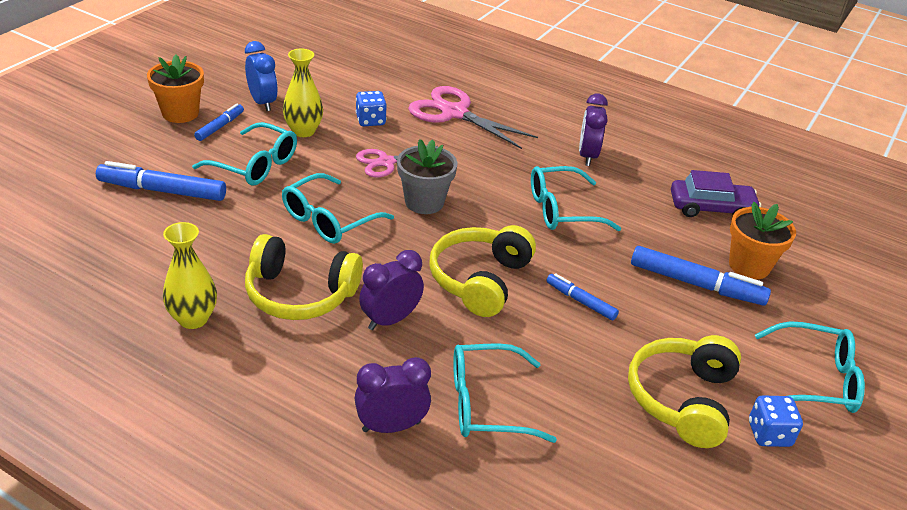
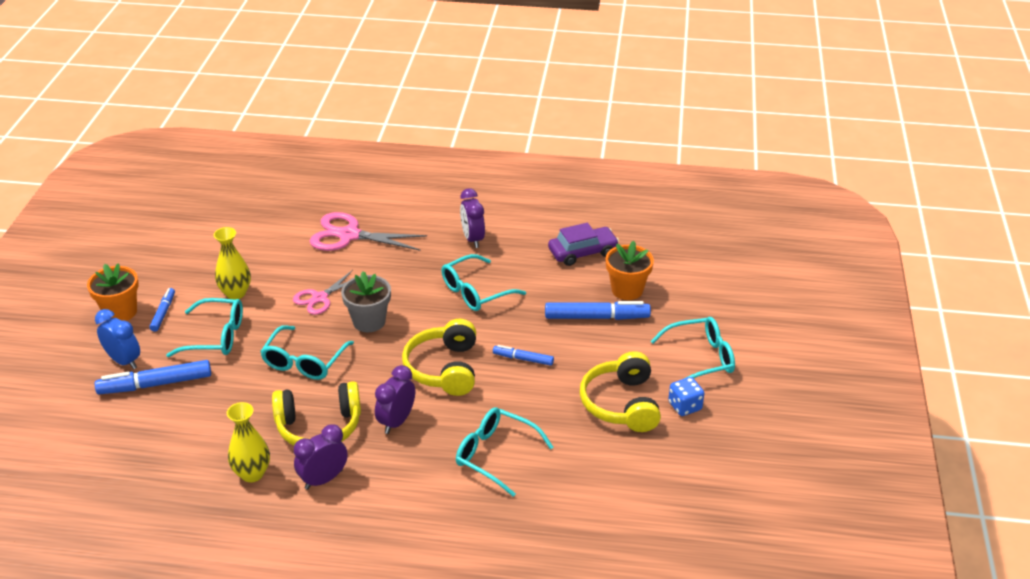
camera: 20 degrees left, 0 degrees up
(262, 103) = (184, 279): blue clock -> blue clock (124, 361)
(370, 120) = (285, 265): blue dice -> none
(391, 426) = (440, 494): purple clock -> purple clock (323, 479)
(486, 404) = (495, 455): turquoise glasses -> turquoise glasses turned 60 degrees clockwise

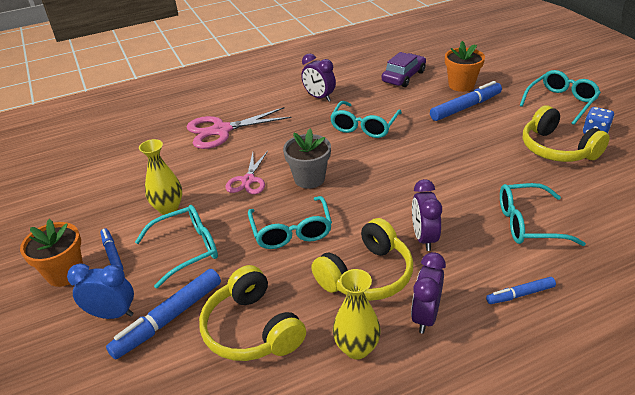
camera: 30 degrees left, 0 degrees up
(444, 368) = (409, 184): yellow headphones -> yellow headphones (252, 329)
(523, 359) = (455, 152): blue marker -> blue marker (520, 294)

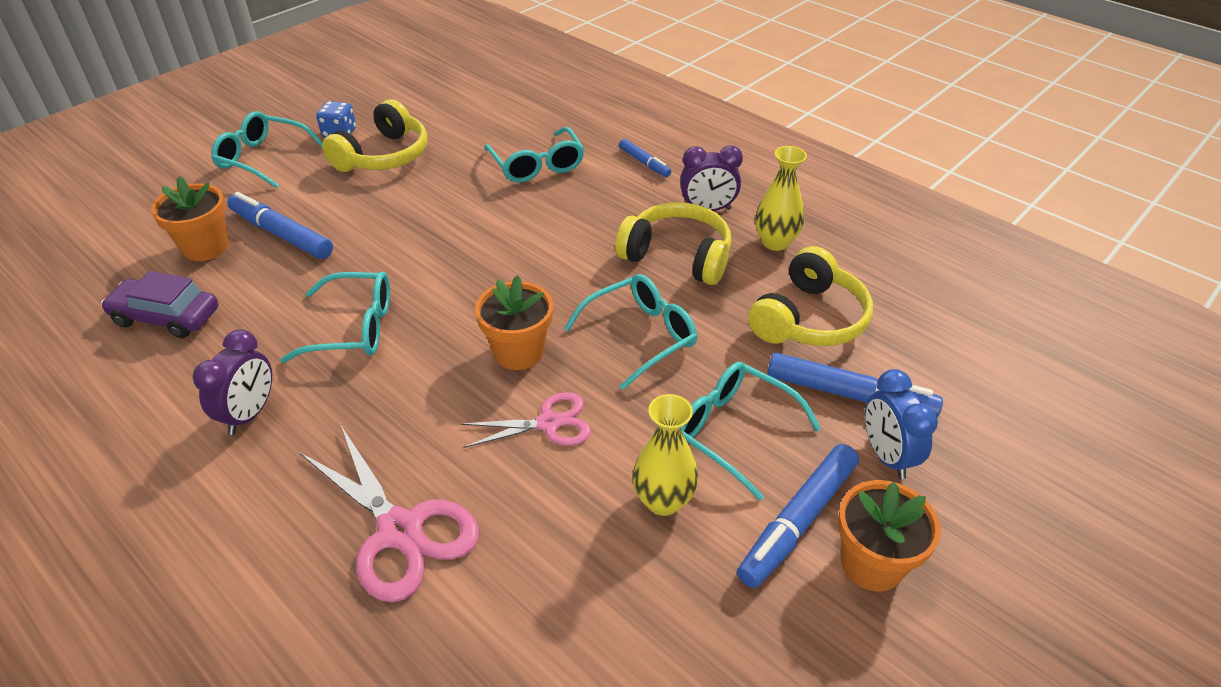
camera: 115 degrees left, 5 degrees up
(112, 254) = (798, 522): blue marker -> blue marker, size x1.76
(309, 179) = (518, 352): grey flower pot -> orange flower pot
(424, 238) = (596, 227): purple clock -> none

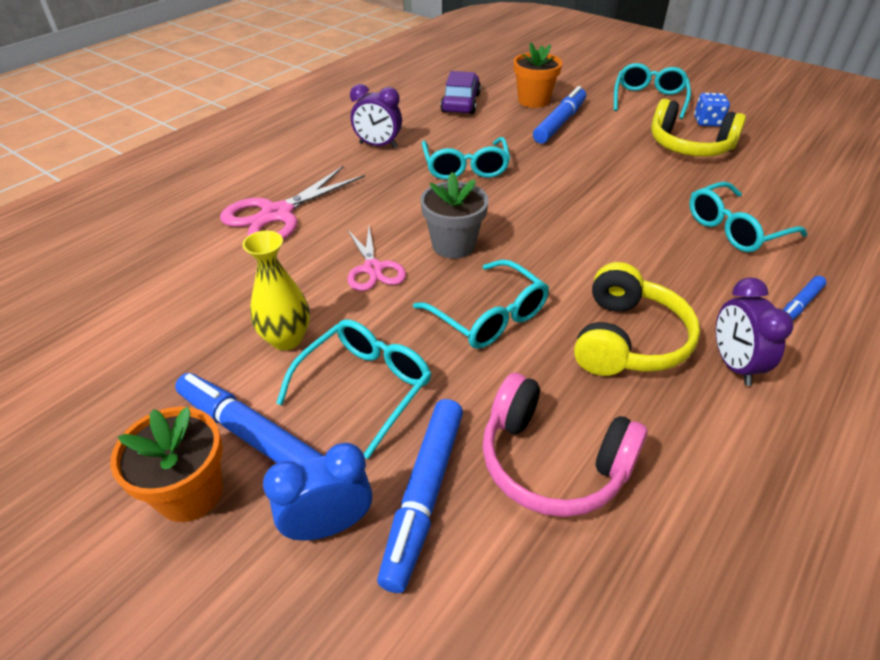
camera: 85 degrees right, 0 degrees up
(518, 352) = (453, 245): orange flower pot -> grey flower pot
(775, 242) = (698, 433): yellow vase -> none
(809, 319) = (552, 462): yellow headphones -> pink headphones

